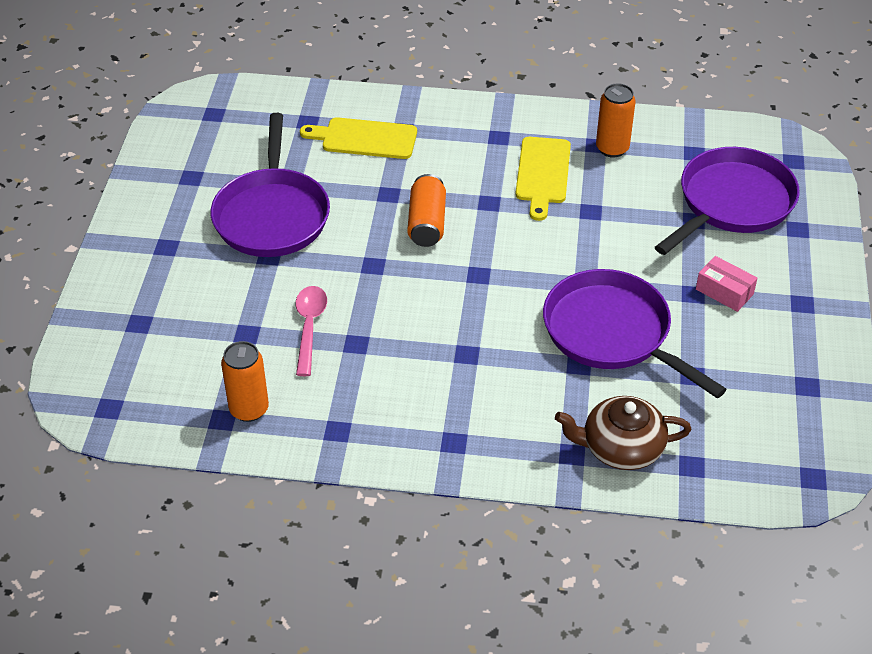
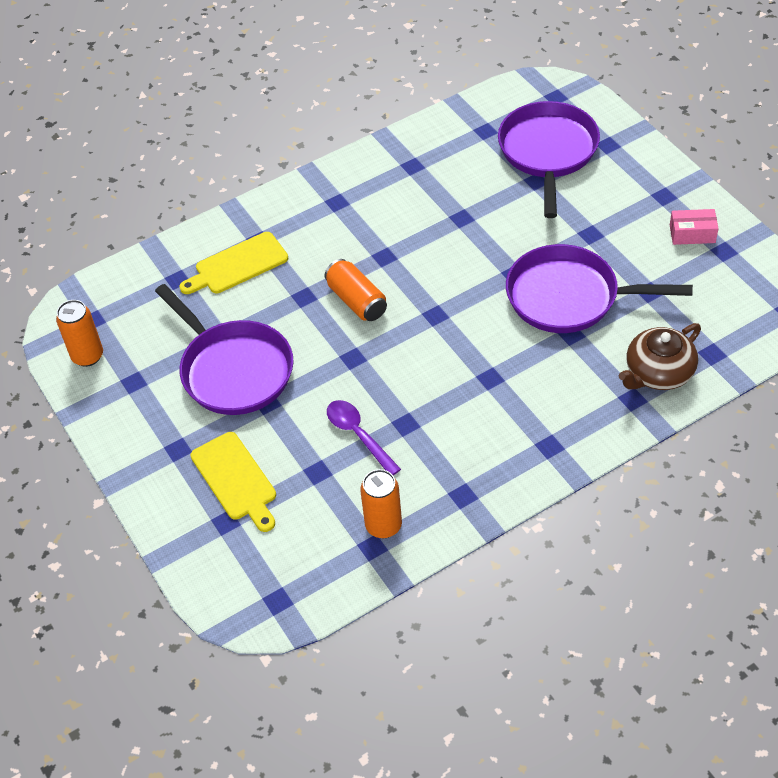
camera: 35 degrees left, 5 degrees up
(309, 327) = (358, 435): pink spoon -> purple spoon
(542, 174) = (399, 211): yellow cutting board -> yellow cutting board (235, 479)
(612, 148) = (426, 161): orange can -> orange can (87, 356)
(724, 292) = (608, 219): pink box -> pink box (692, 234)

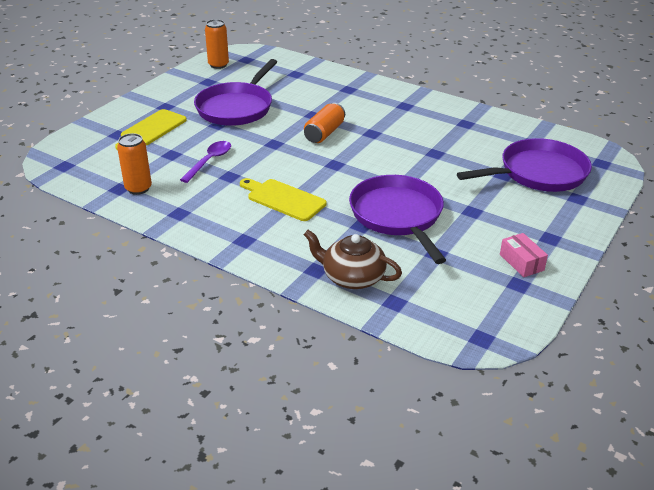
camera: 60 degrees right, 15 degrees down
(237, 265) = (322, 88): yellow cutting board -> yellow cutting board (283, 199)

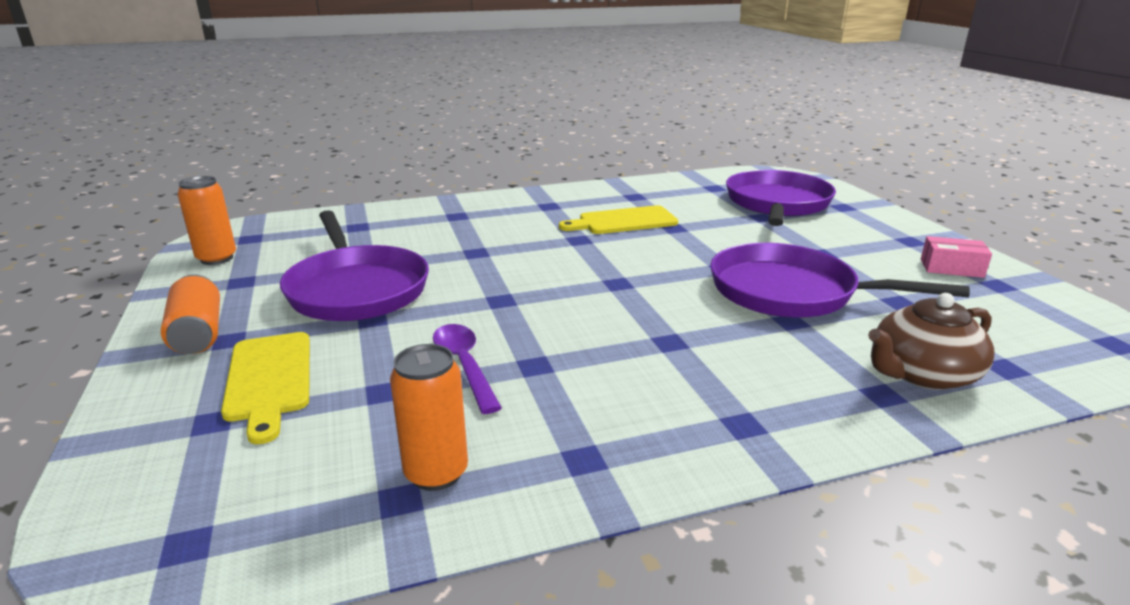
camera: 50 degrees left, 10 degrees down
(283, 199) = (659, 347): yellow cutting board -> yellow cutting board (623, 221)
(324, 133) = (532, 262): orange can -> orange can (198, 333)

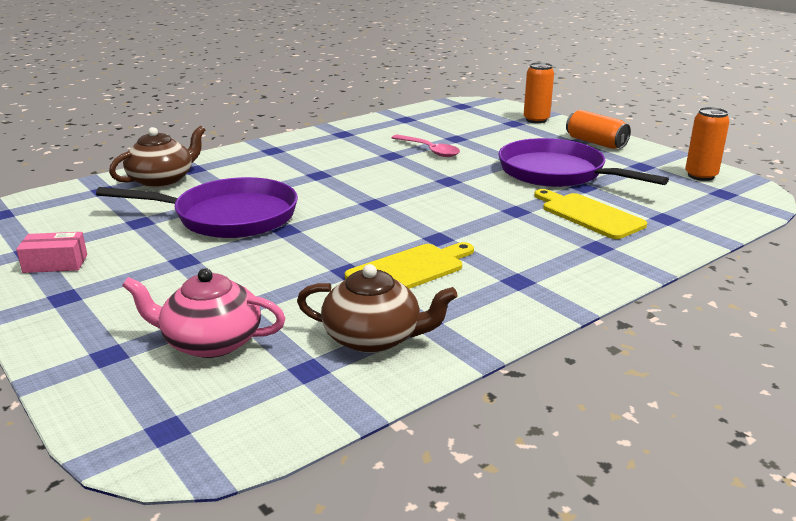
camera: 160 degrees right, 0 degrees up
(269, 379) = (517, 134): yellow cutting board -> yellow cutting board (589, 215)
(436, 473) = (399, 124): orange can -> orange can (536, 120)
(464, 365) = (429, 150): purple spoon -> pink spoon
(670, 193) = (374, 338): none -> brown teapot
(777, 204) = (210, 342): purple pan -> pink teapot

